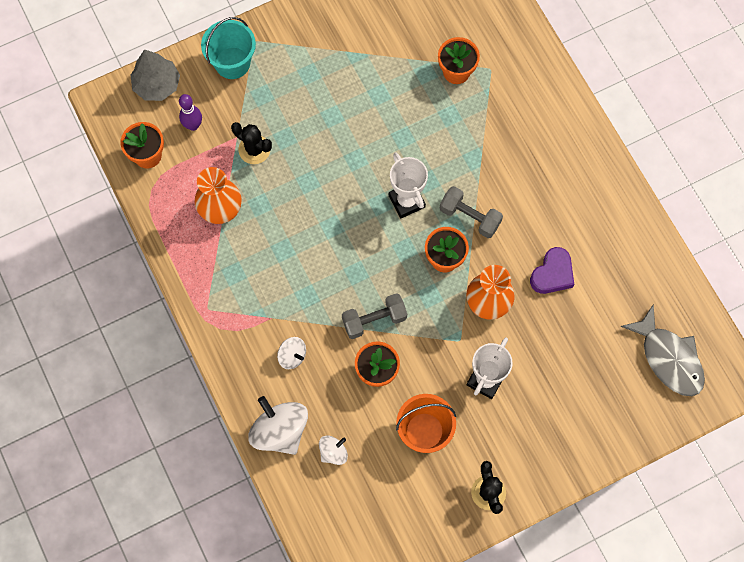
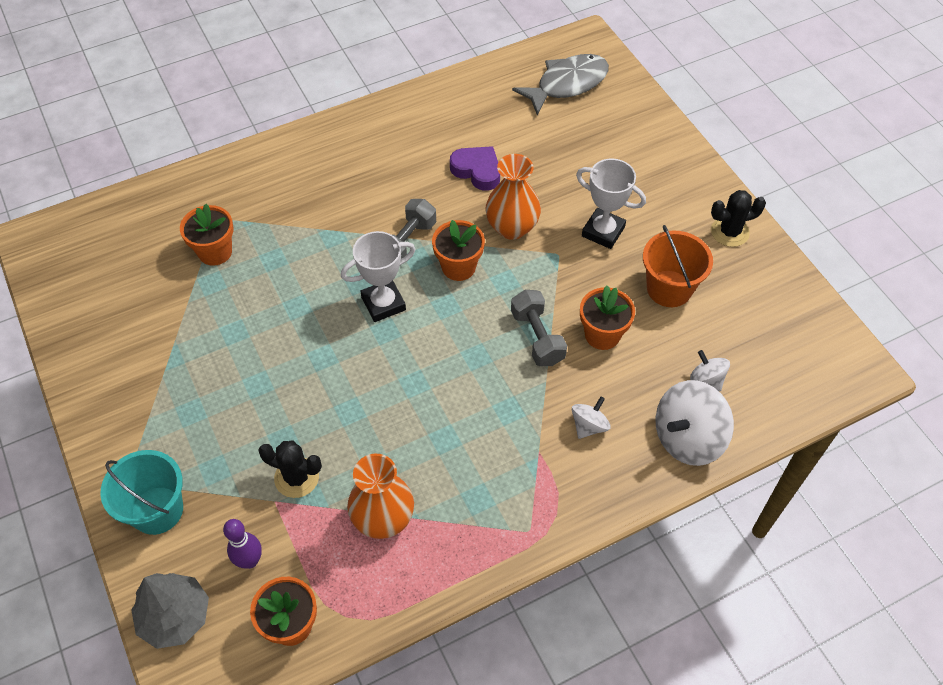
camera: 90 degrees left, 15 degrees down
(254, 149) = (296, 477): black cactus -> black cactus turned 75 degrees clockwise

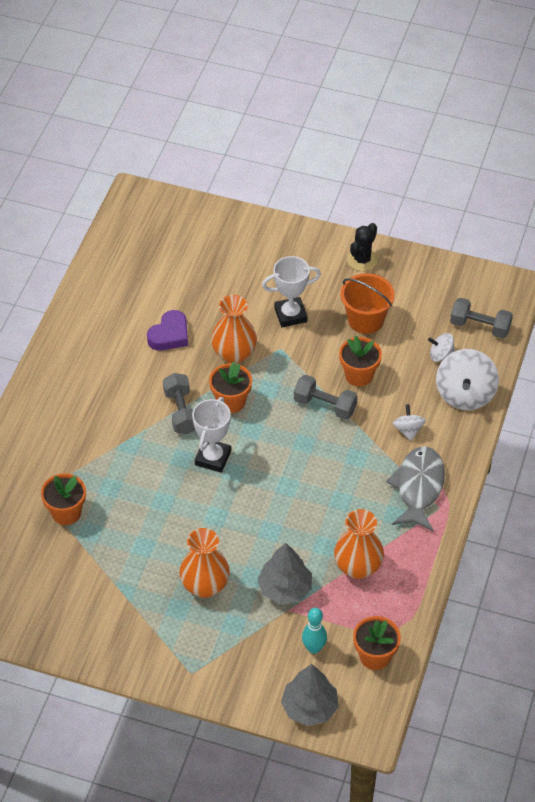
camera: 45 degrees left, 5 degrees down
(157, 510) = (229, 671): turquoise bucket -> none
(236, 412) = (205, 586): none -> orange vase
(250, 561) = (314, 648): purple bowling pin -> turquoise bowling pin
(296, 477) = (285, 588): black cactus -> grey tree
(477, 171) = (169, 335): purple heart -> purple heart turned 135 degrees clockwise
(567, 84) = (158, 236): grey fish -> grey fish (418, 487)
(780, 383) = (480, 327): none -> grey dumbbell

